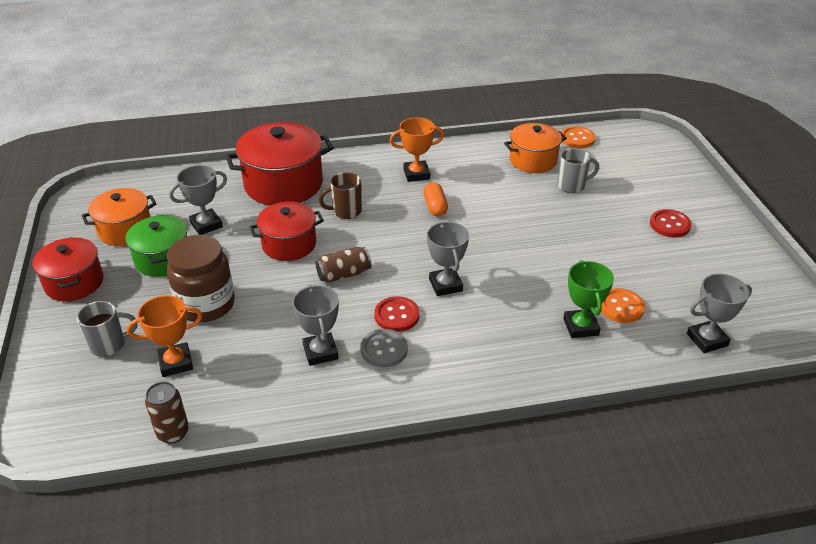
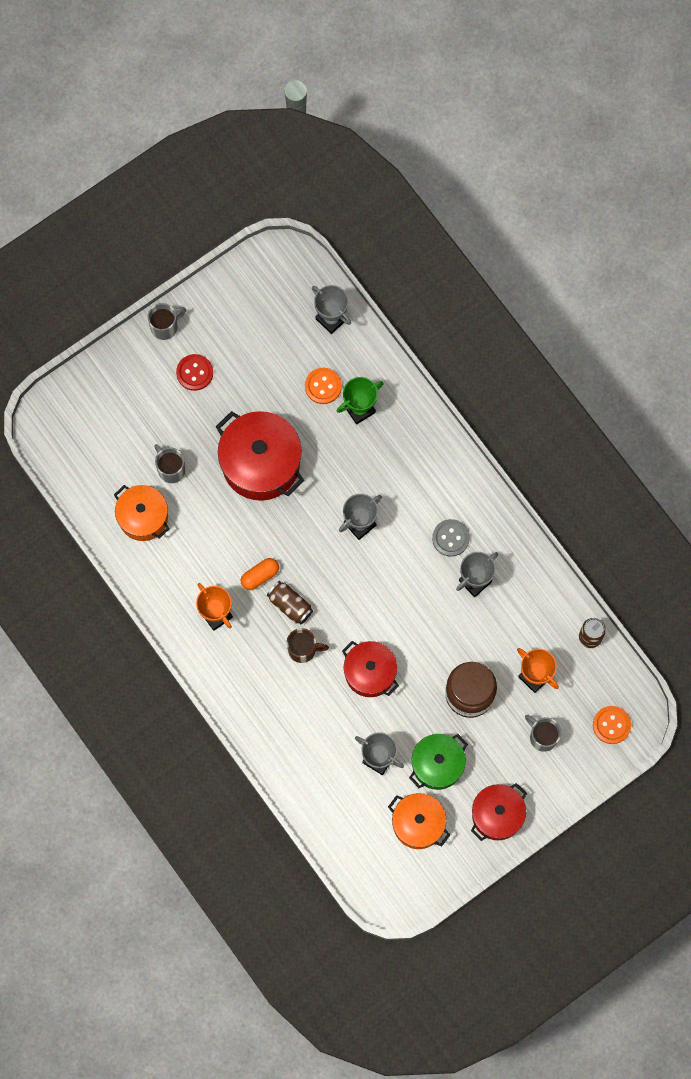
camera: 115 degrees left, 35 degrees up
(283, 184) = (289, 728): red pot -> red pot (261, 463)
(344, 274) = (385, 608): brown can -> brown can (290, 605)
(346, 211) = (303, 649): brown mug -> brown mug turned 45 degrees counterclockwise
(397, 315) = (411, 545): red button -> none
(577, 139) = (83, 488): orange button -> orange button (611, 725)
(728, 220) = (165, 327): none -> grey mug

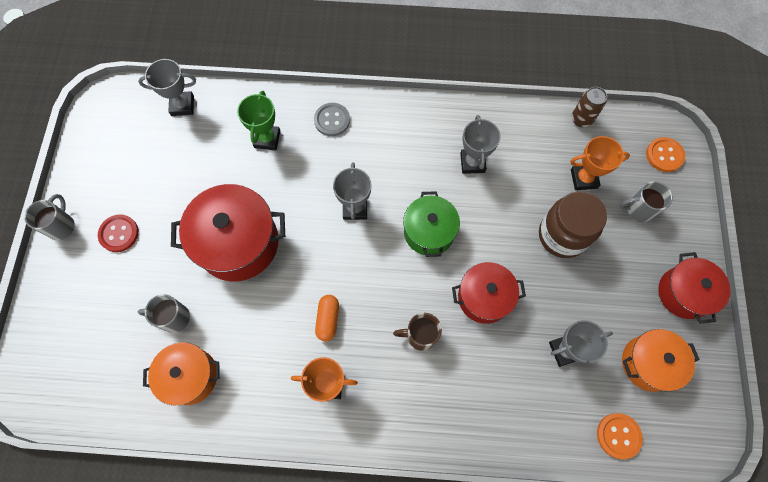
camera: 50 degrees left, 5 degrees down
(290, 605) = (373, 315): brown can -> none
(303, 649) = (420, 335): brown mug -> brown mug turned 135 degrees counterclockwise
(323, 386) = (225, 150): orange button -> orange button (618, 435)
(437, 765) = (605, 306): green pot -> green pot (429, 232)
(450, 538) = (424, 154): grey button -> grey button (332, 120)

